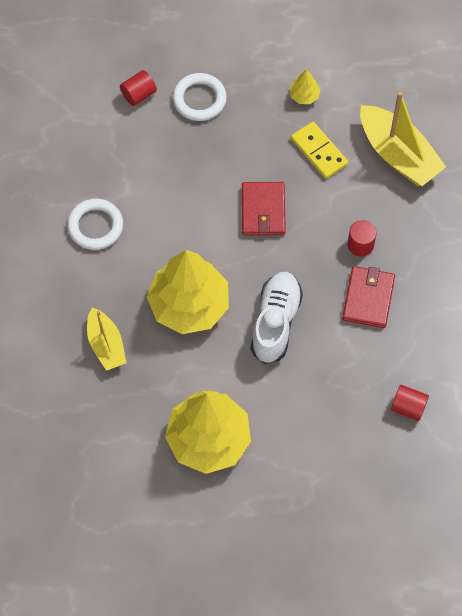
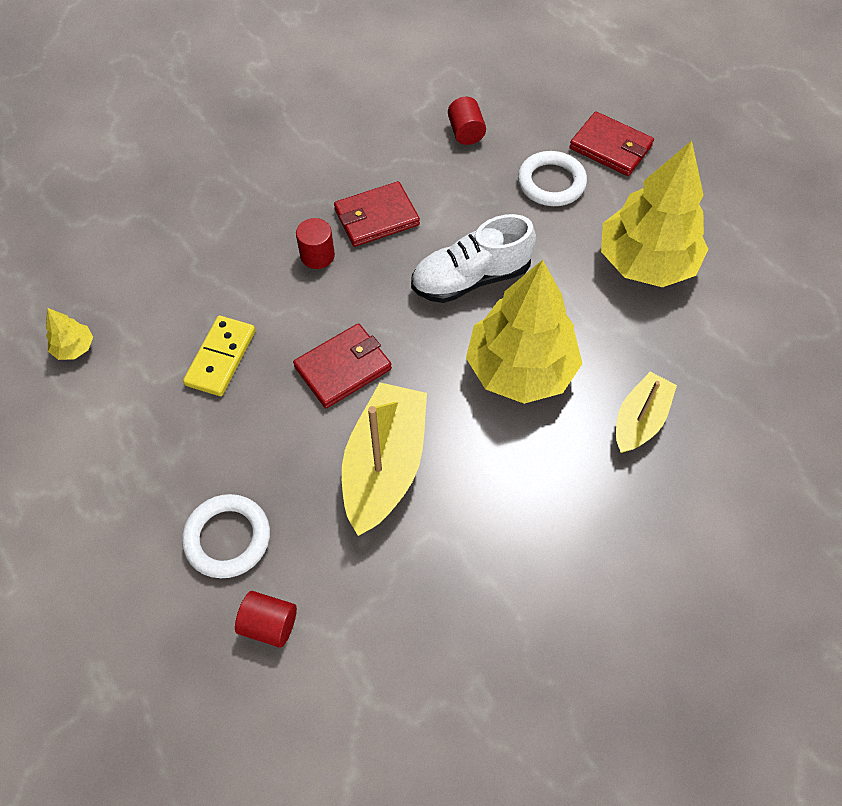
camera: 125 degrees left, 5 degrees down
(95, 226) = (506, 538): white ring -> white ring (551, 183)
(304, 95) = (146, 419): yellow tree -> yellow tree (74, 348)
(323, 498) = (610, 147): none -> red wallet
(398, 154) = (174, 281): yellow boat -> yellow boat (385, 466)

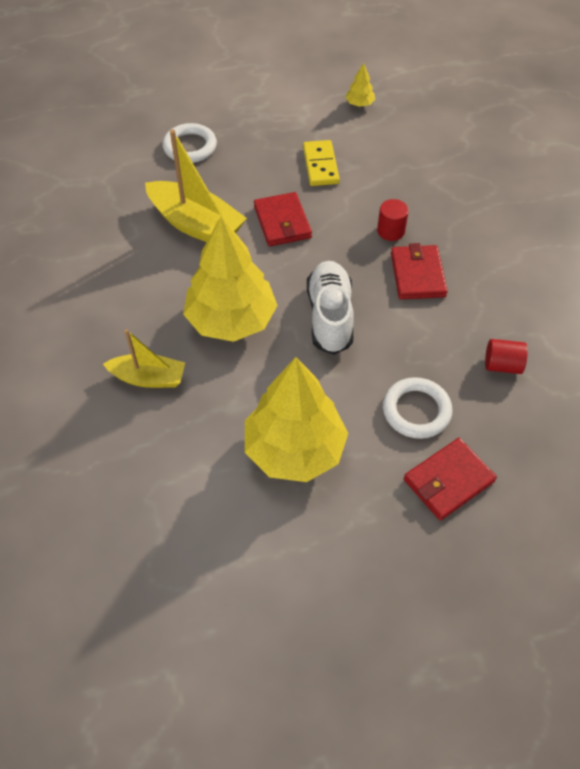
camera: 110 degrees right, 5 degrees down
(221, 358) = (320, 165): yellow domino -> yellow domino turned 45 degrees clockwise
(269, 624) = (128, 154): red cylinder -> none
(639, 420) = (148, 378): yellow boat -> yellow boat turned 45 degrees counterclockwise

